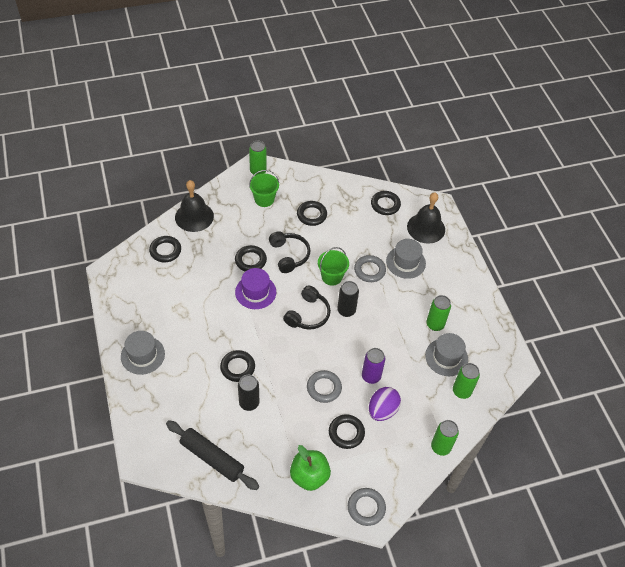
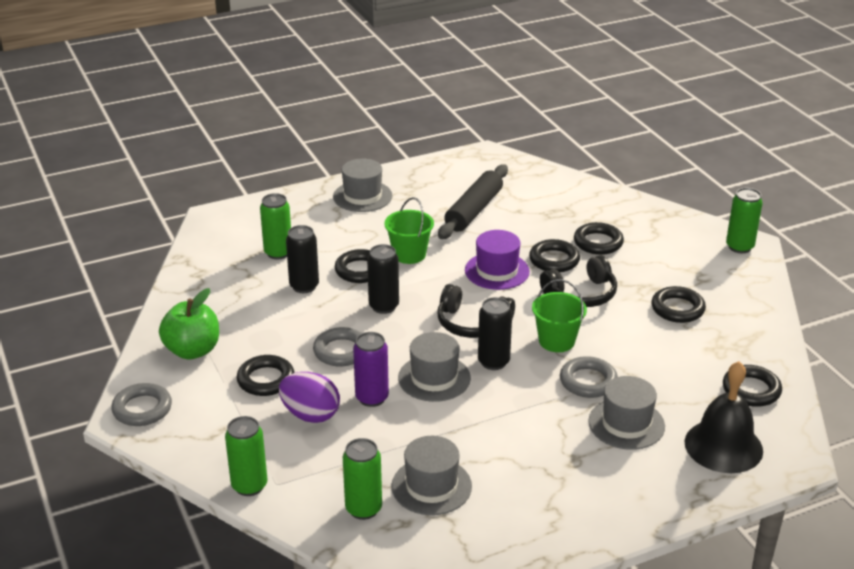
camera: 85 degrees right, 20 degrees down
(165, 251) = (539, 189): black ring -> black ring (598, 242)
(194, 216) = (613, 203): black bell -> none
(212, 458) = (216, 266): black rolling pin -> black rolling pin (473, 210)
(264, 199) = (683, 259): green bucket -> green bucket (409, 254)
(281, 359) = (384, 306): none -> black can
(357, 342) = (434, 378): none -> grey hat
(435, 324) = (499, 468): green can -> green can (278, 253)

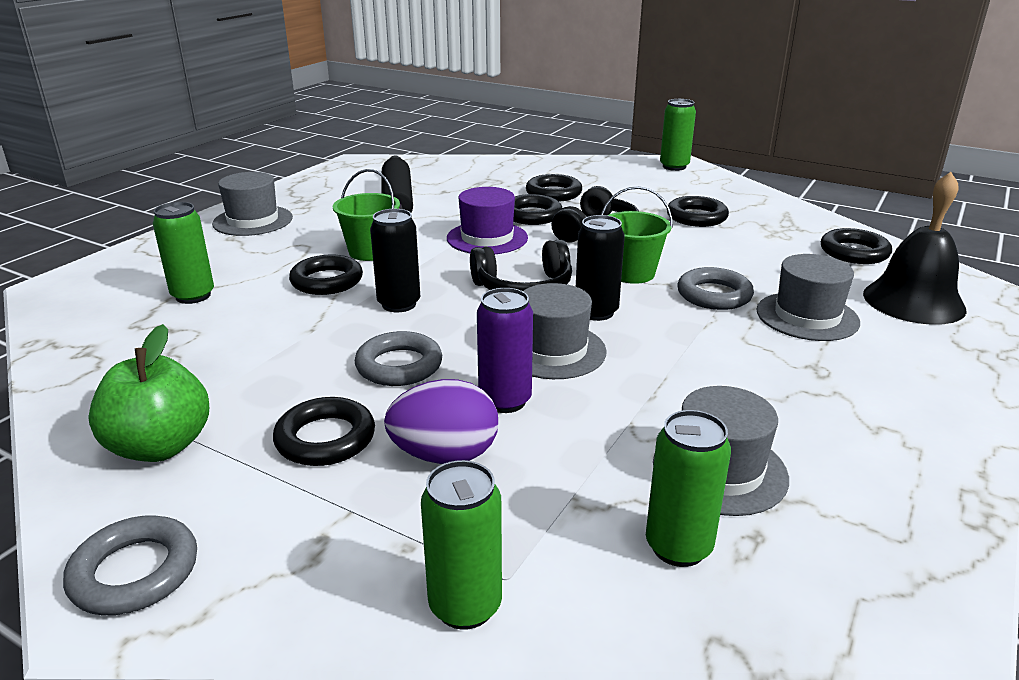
camera: 35 degrees left, 5 degrees down
(304, 286) = (268, 317): black can -> none

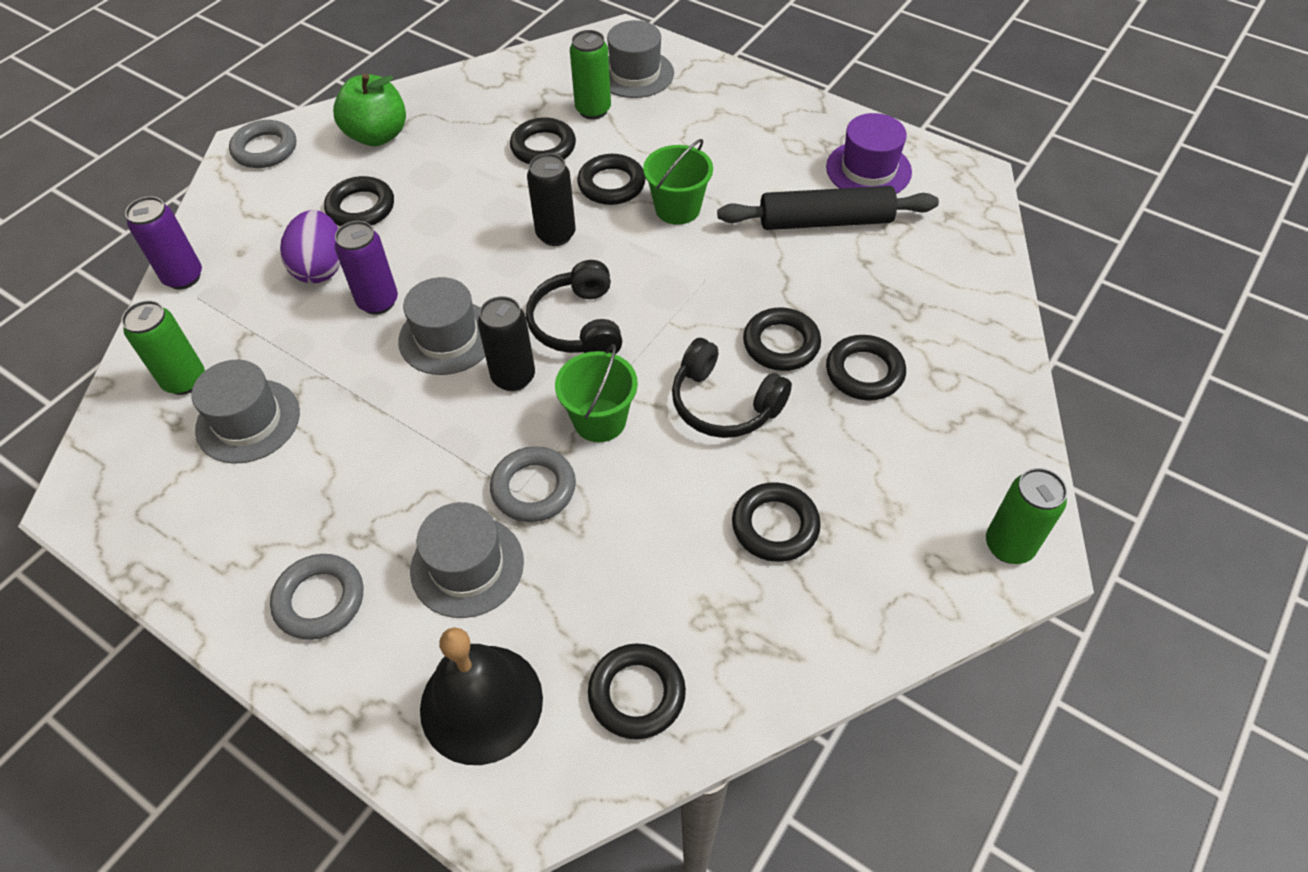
camera: 95 degrees right, 25 degrees up
(248, 320) = (543, 147): none -> black ring
(253, 221) = (764, 118): grey hat -> grey hat (635, 74)
(399, 365) = (447, 239): grey ring -> grey ring (320, 600)
(465, 606) = (183, 277): green can -> purple can
(487, 238) = (708, 299): purple hat -> purple hat (868, 169)

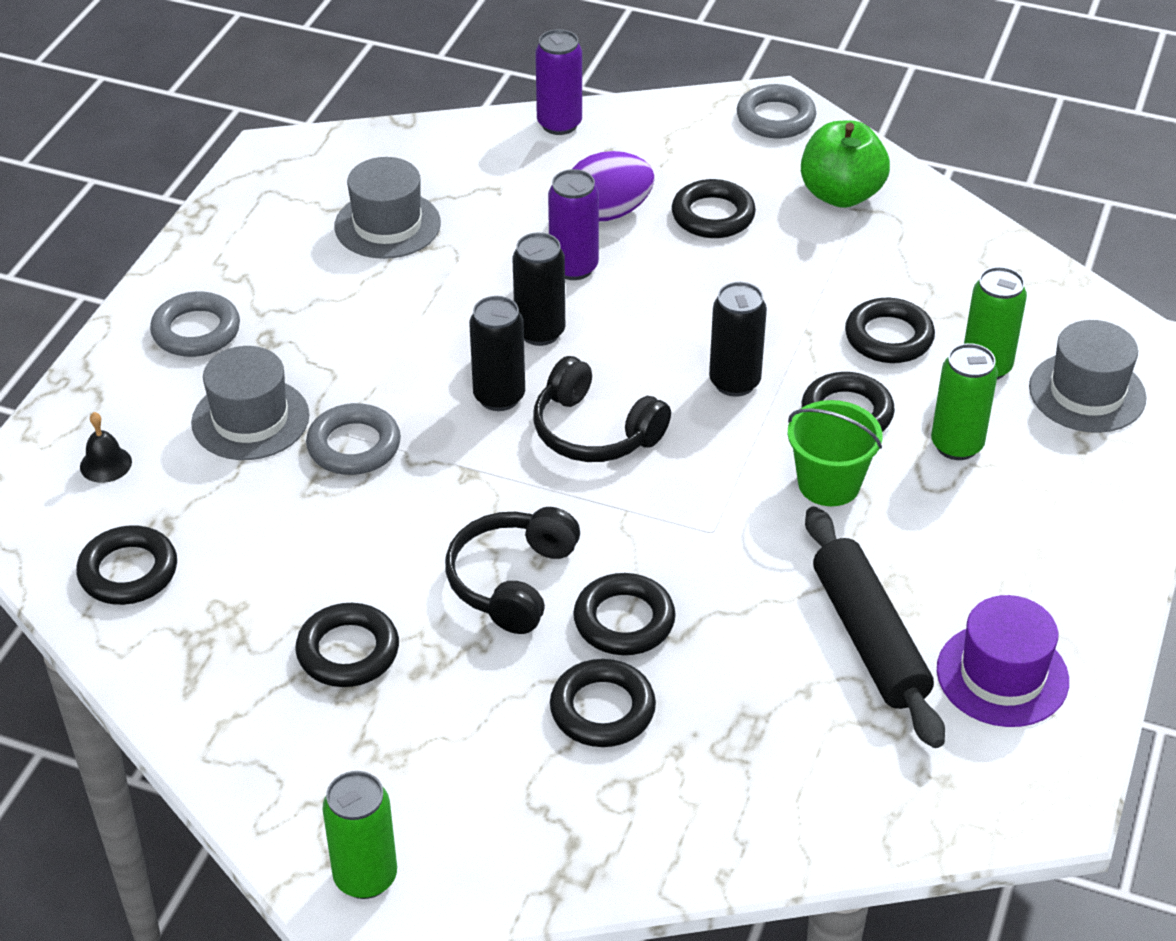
camera: 75 degrees right, 10 degrees down
(185, 380) = (425, 169): green can -> green can (956, 445)
(447, 337) = (540, 332): grey hat -> black can
(481, 703) = (105, 464): black bell -> black bell, size x0.43
(578, 324) = (594, 432): black headphones -> black headphones turned 120 degrees counterclockwise
(599, 420) = (457, 478): green bucket -> none

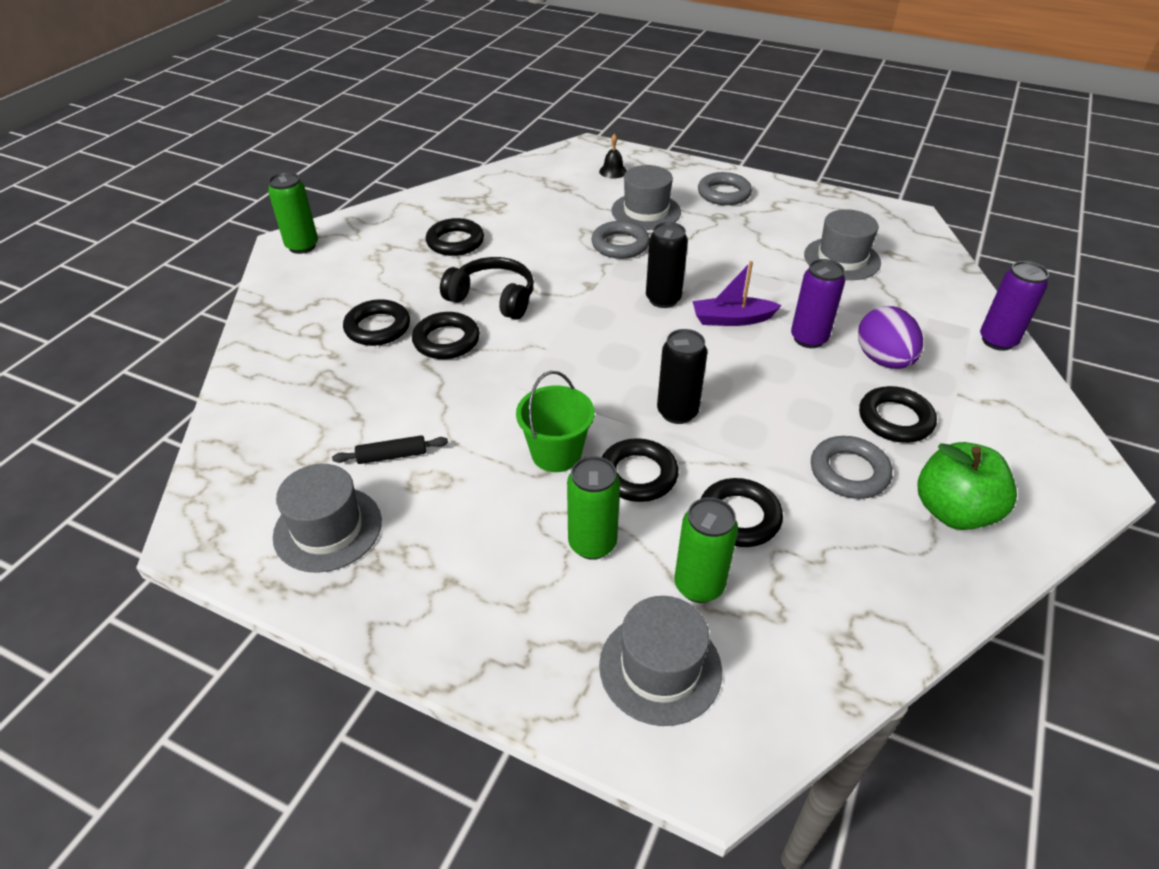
camera: 95 degrees right, 0 degrees up
(128, 571) = (532, 180): black ring -> none
(540, 332) = (731, 319): black can -> purple boat
(594, 432) = (625, 338): black headphones -> none
(775, 118) = (1067, 477): grey ring -> grey ring (849, 472)
(869, 638) = (392, 456): black rolling pin -> black rolling pin, size x0.47
(1002, 675) = (328, 529): purple hat -> grey hat

